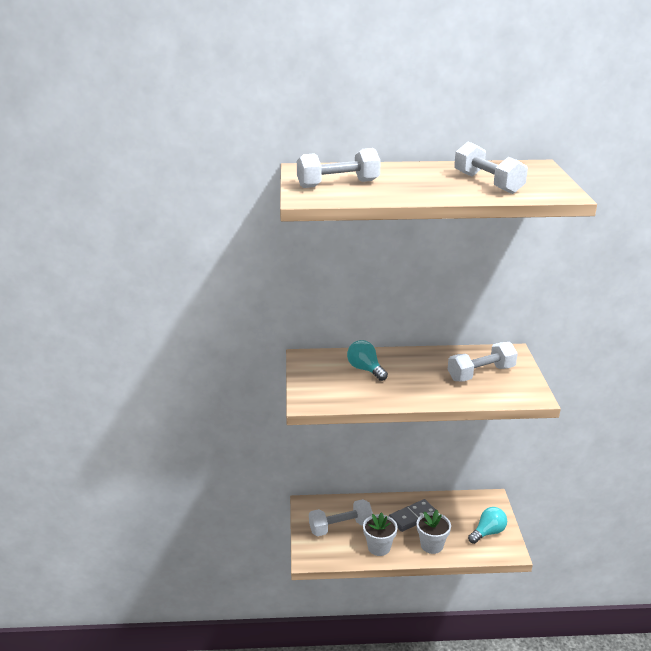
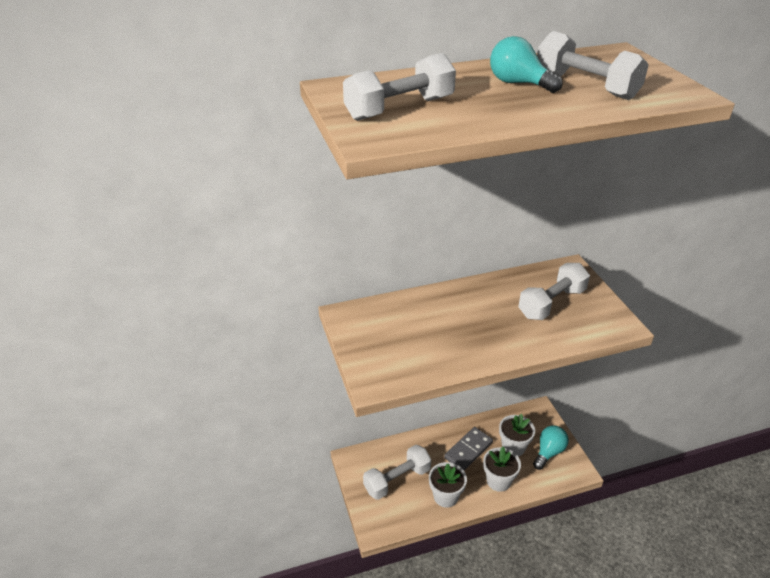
camera: 15 degrees left, 10 degrees up
(365, 369) = (423, 320): turquoise light bulb -> turquoise light bulb (518, 83)
(456, 522) = (513, 447): none -> white flower pot

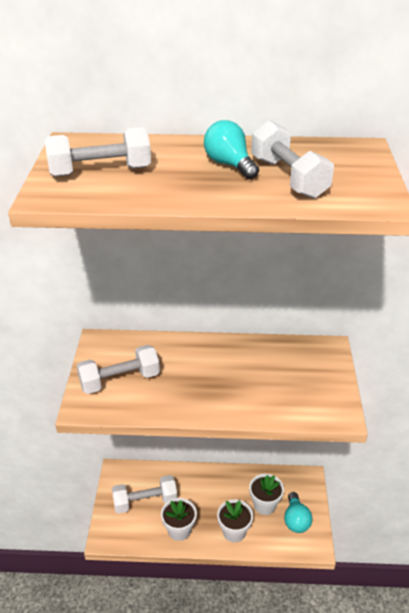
camera: 20 degrees right, 0 degrees up
(468, 450) = (221, 495): grey domino -> none
(549, 452) = (296, 520): turquoise light bulb -> turquoise light bulb turned 120 degrees clockwise
(551, 303) = (287, 377): white dumbbell -> white dumbbell (120, 380)

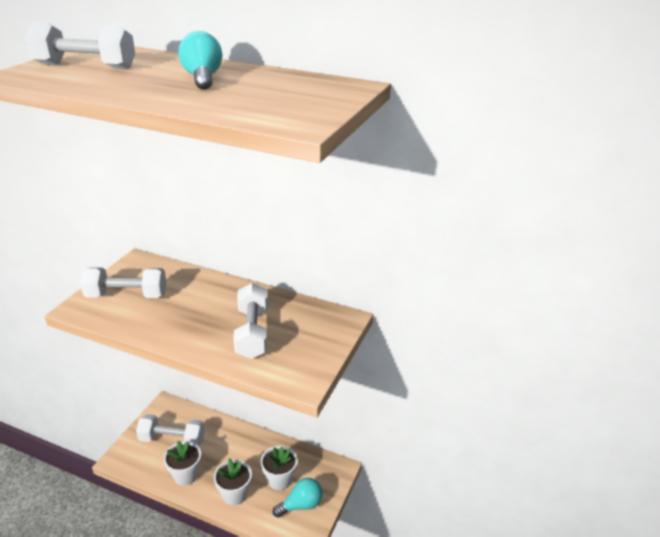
camera: 20 degrees right, 5 degrees down
(288, 178) = (241, 94): white dumbbell -> white dumbbell (252, 333)
(296, 520) = (301, 505): turquoise light bulb -> turquoise light bulb turned 135 degrees counterclockwise

